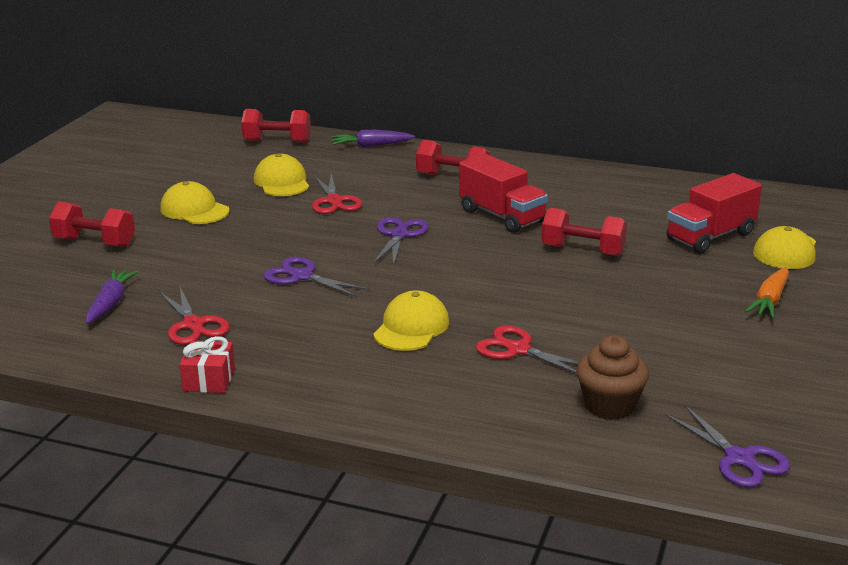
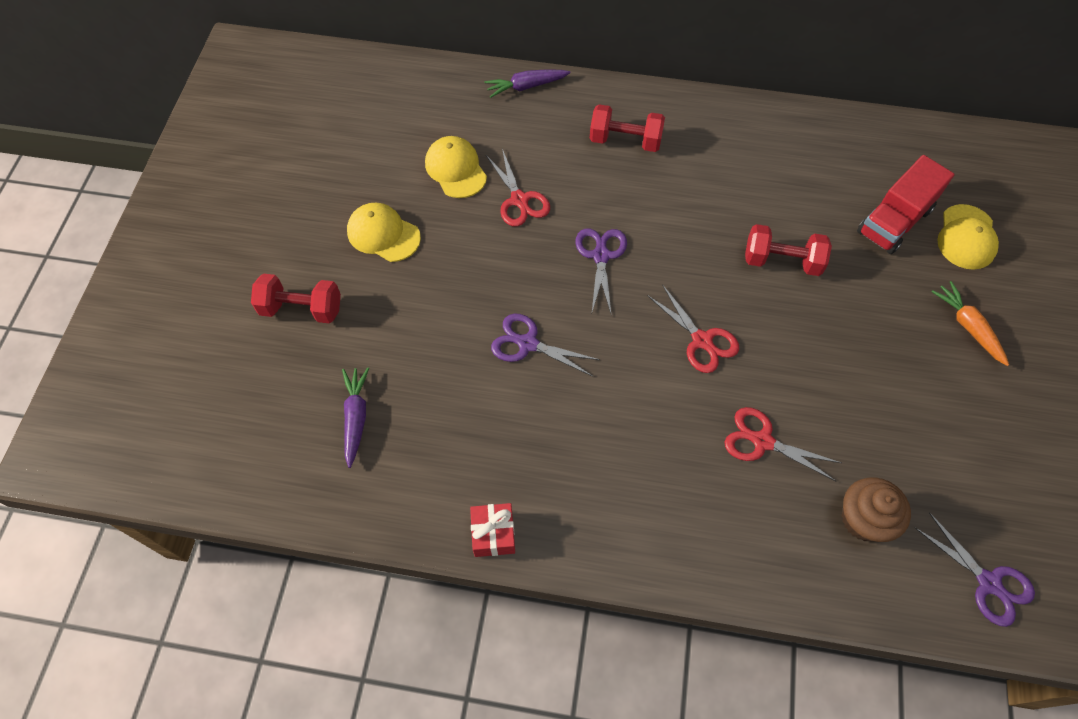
camera: 10 degrees left, 35 degrees up
(193, 325) = (449, 443): red scissors -> red scissors (701, 340)
(277, 141) = (427, 89): red dumbbell -> none
(411, 327) = (656, 418): yellow cap -> none
(502, 216) = (691, 208): red truck -> none
(769, 301) = (968, 327): orange carrot -> orange carrot turned 135 degrees clockwise

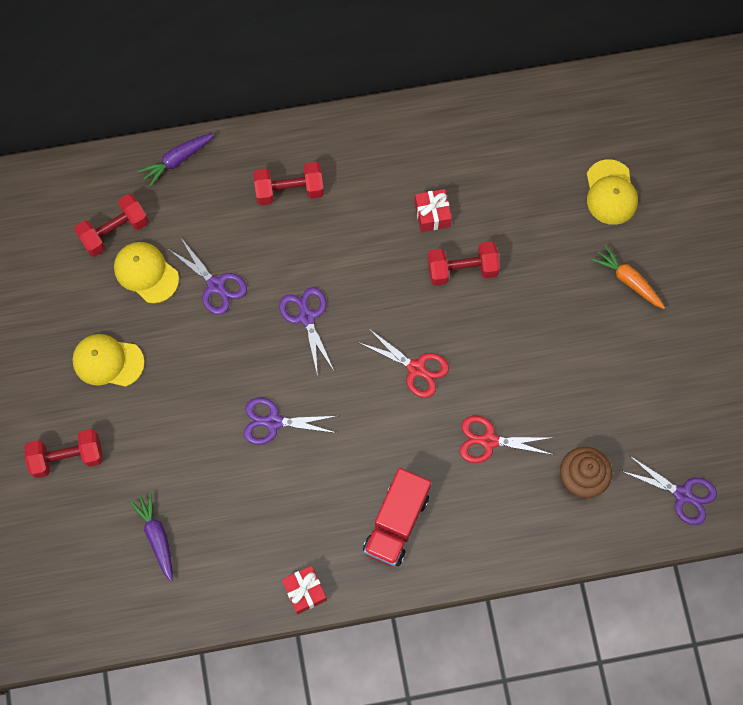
camera: 20 degrees left, 10 degrees up
(441, 127) = (114, 231): none -> red dumbbell
(519, 200) = (215, 285): red scissors -> purple scissors
(765, 202) = (432, 215): none -> red gift
(894, 221) = (547, 197): red truck -> red truck (396, 523)

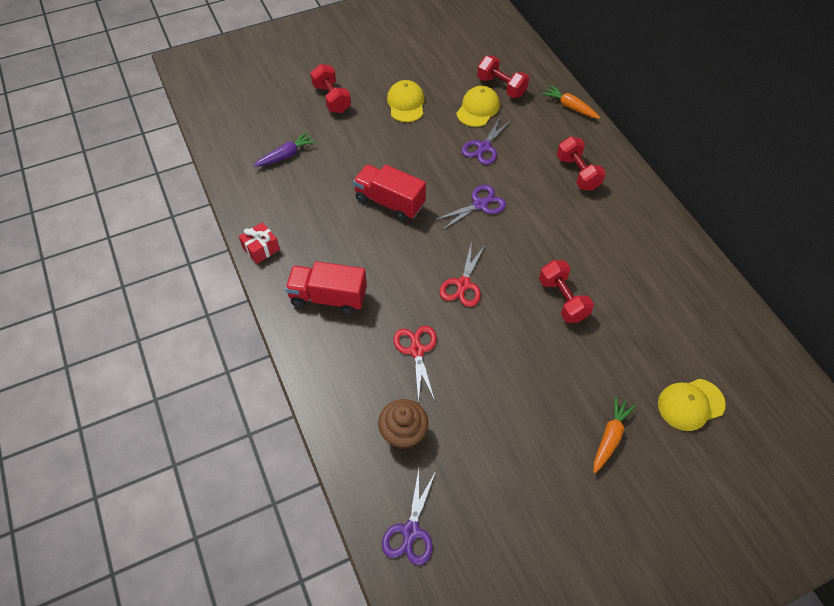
camera: 75 degrees right, 15 degrees down
(177, 160) = (570, 107): purple carrot -> orange carrot
(273, 422) = (389, 202): purple scissors -> red truck
(432, 215) = (601, 268): red gift -> none

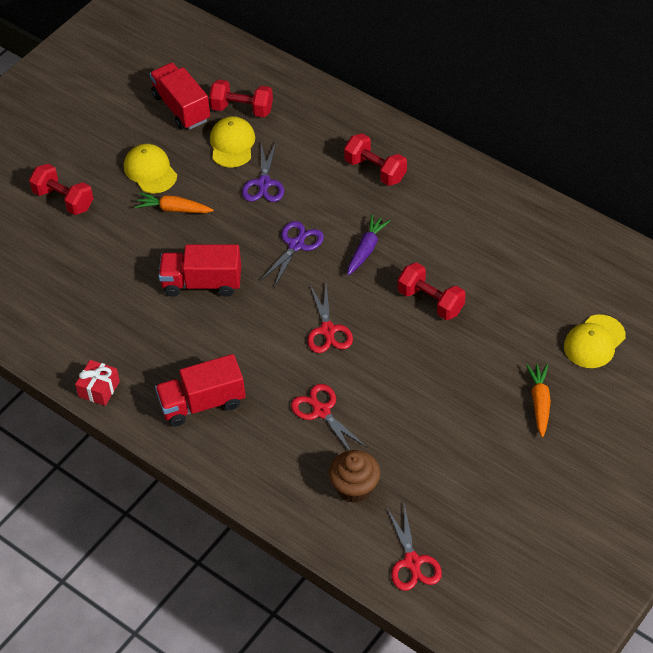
camera: 25 degrees left, 5 degrees down
(286, 155) = (56, 283): purple carrot -> purple carrot (366, 249)
(411, 531) = (412, 562): purple scissors -> red scissors
(457, 68) = (181, 108): none -> red truck
(570, 107) = (327, 102): orange carrot -> orange carrot (174, 209)

